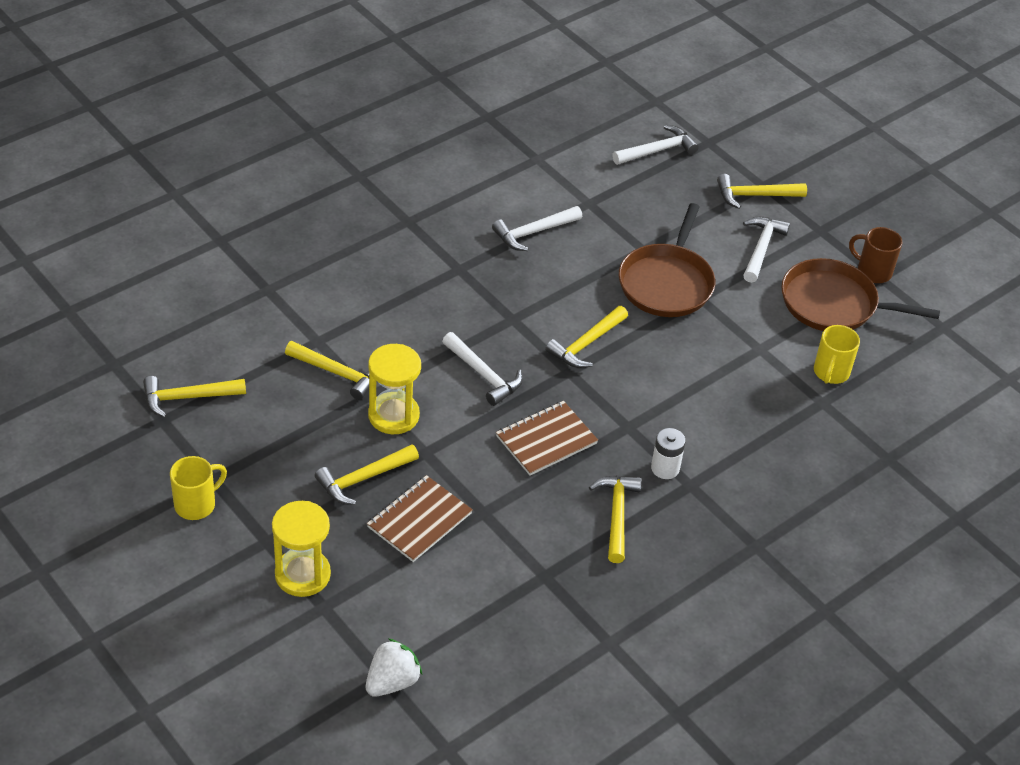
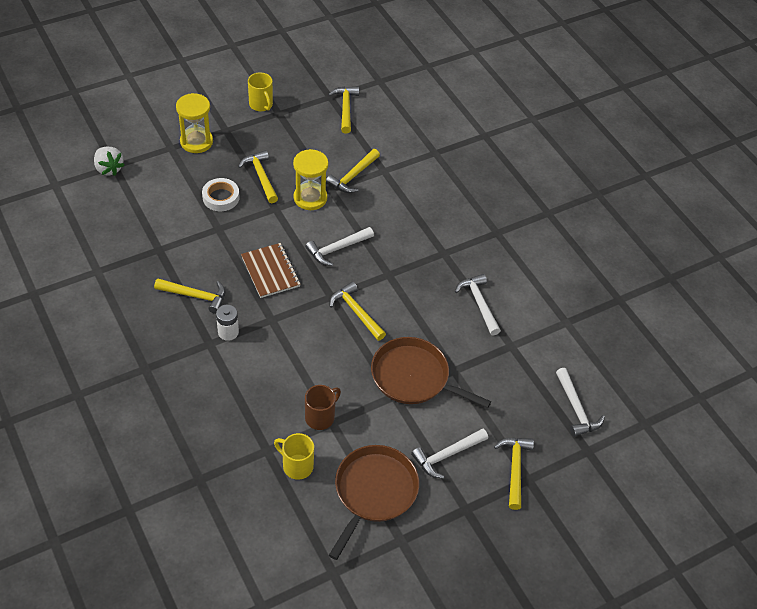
camera: 100 degrees right, 5 degrees up
(419, 520) = (221, 197): brown notebook -> white tape
(761, 248) = (447, 455): white hammer -> white hammer turned 120 degrees clockwise
(873, 271) = (409, 536): brown mug -> brown mug (320, 417)

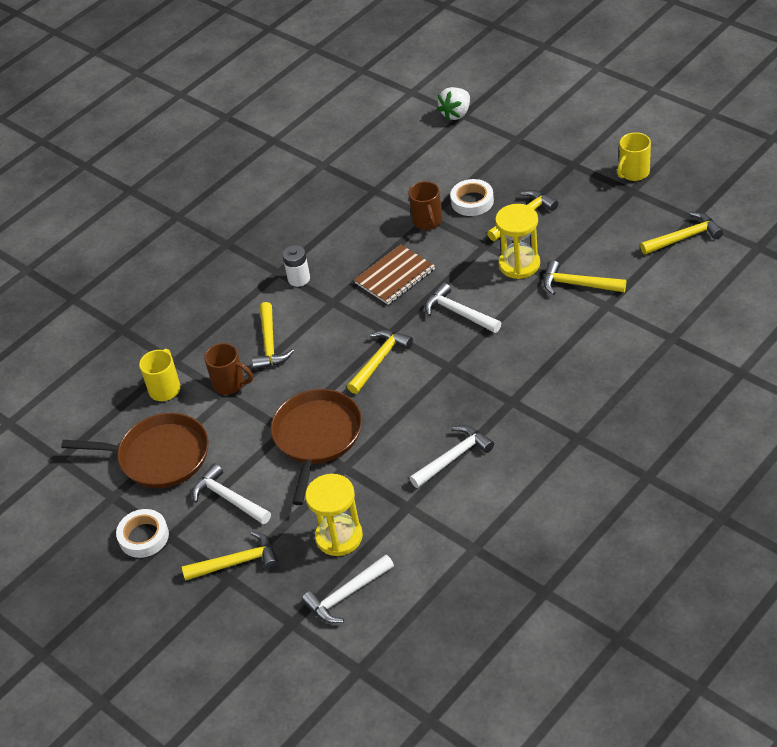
camera: 80 degrees right, 5 degrees down
(195, 296) = (330, 238): yellow hammer -> yellow hammer (269, 344)
(196, 142) = (538, 152): yellow hourglass -> yellow hourglass (339, 537)
(223, 231) = (427, 221): none -> brown mug
(457, 528) = (144, 537): none -> white tape

